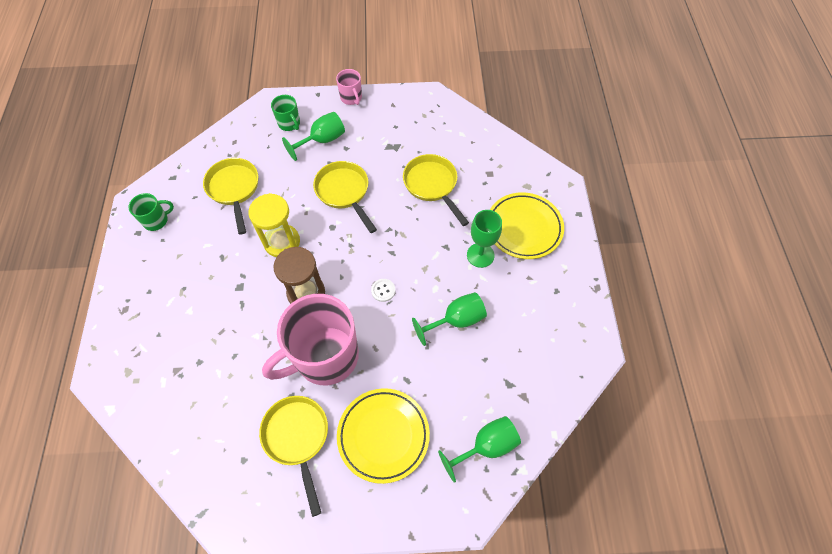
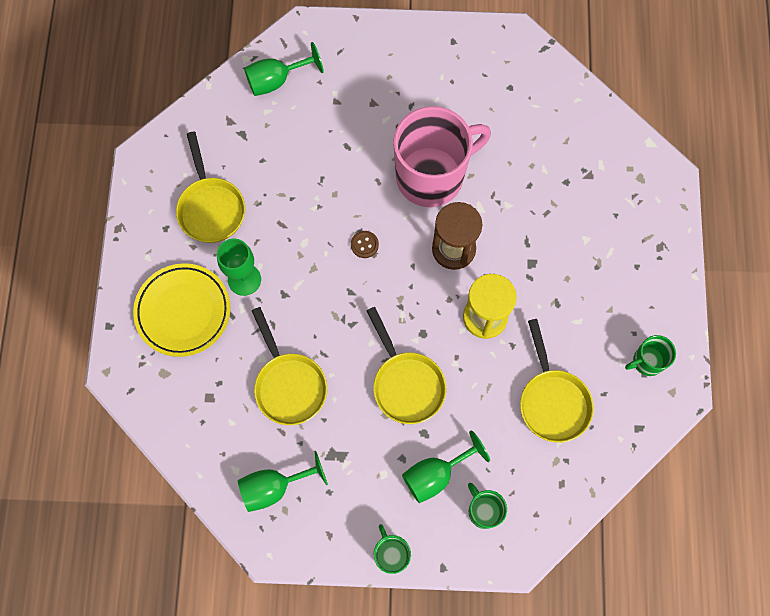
camera: 175 degrees left, 10 degrees up
(297, 438) = (458, 102): yellow pan -> yellow pan (211, 208)
(351, 98) = (391, 554): pink mug -> green mug
(383, 290) = (364, 245): white button -> brown button
(383, 435) = (375, 97): yellow plate -> none
(456, 320) = (286, 204): green goblet -> green goblet (274, 487)

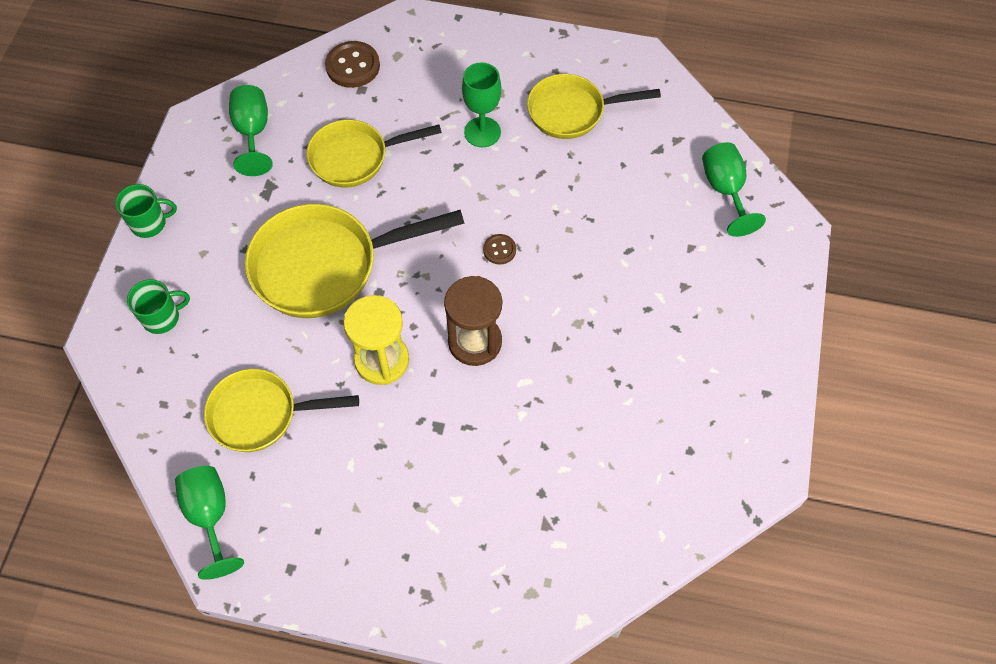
camera: 100 degrees right, 10 degrees down
(182, 412) = (353, 66): none -> brown button
(183, 311) = (458, 77): yellow plate -> none
(406, 384) = (325, 266): yellow pan -> yellow pan, size x1.53
(432, 176) = (575, 335): pink mug -> none
(435, 474) = (217, 278): green goblet -> green goblet (210, 516)
(647, 361) = (277, 537): green mug -> none

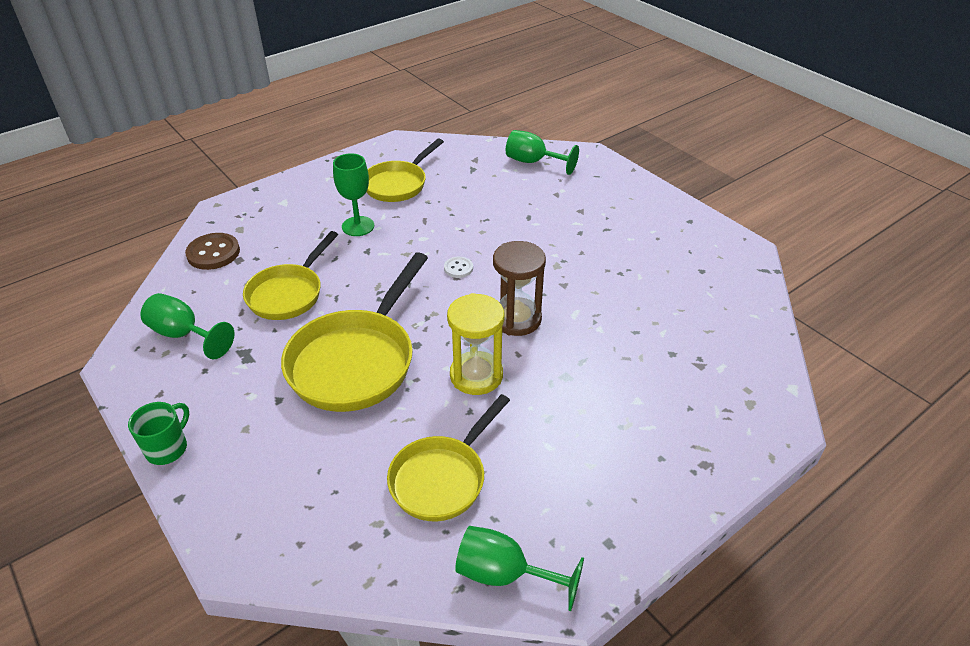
camera: 50 degrees left, 20 degrees down
(162, 317) = (269, 494): green mug -> none
(499, 250) = (458, 268): brown button -> white button

